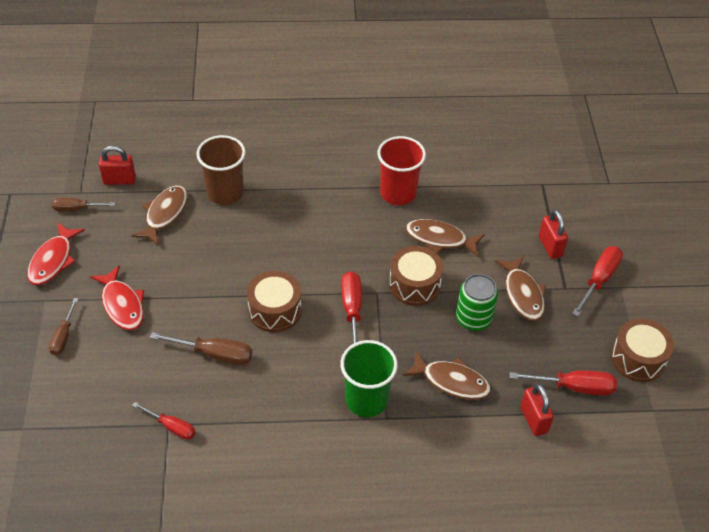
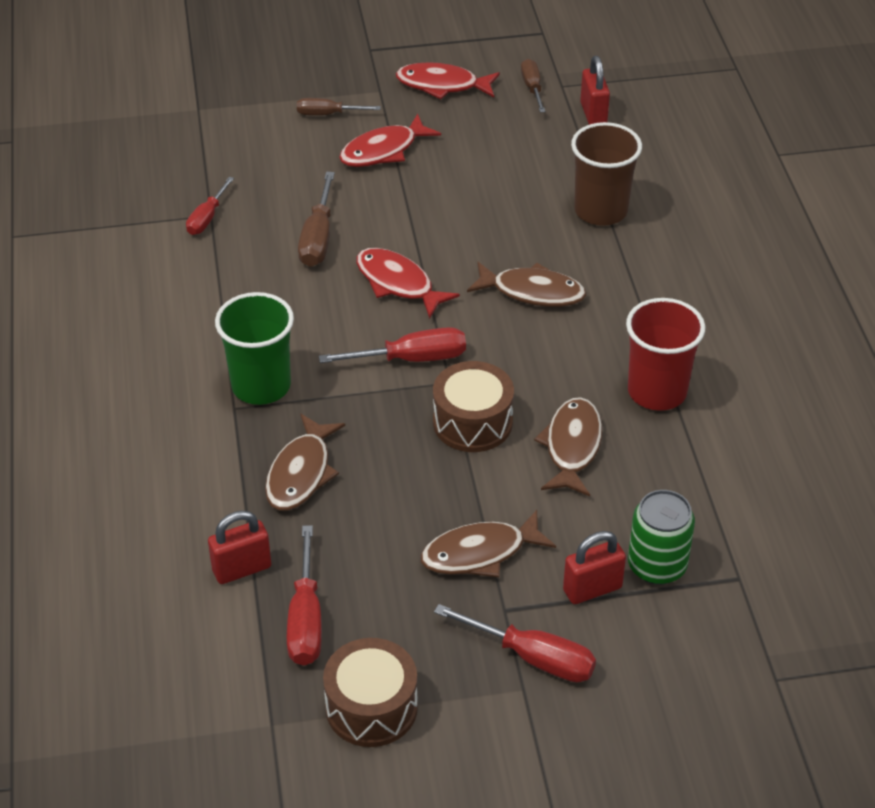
camera: 85 degrees right, 5 degrees down
(165, 214) = (544, 162): brown fish -> brown fish (532, 292)
(275, 310) = (398, 283): brown drum -> red fish
(473, 319) = (419, 493): green can -> green can (657, 566)

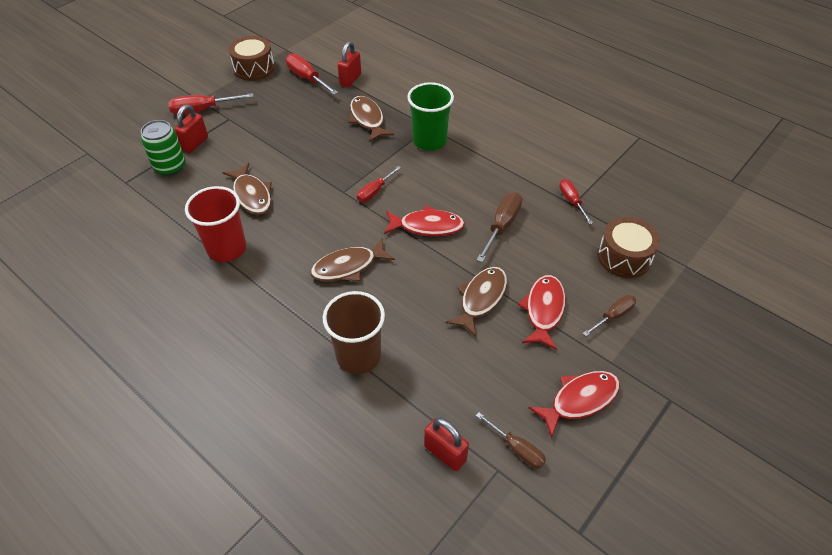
camera: 140 degrees right, 5 degrees up
(318, 238) = (501, 226): brown screwdriver -> brown screwdriver turned 60 degrees clockwise
(411, 359) = (375, 191): red screwdriver -> red screwdriver, size x0.66
(472, 422) = (312, 179): brown drum -> brown drum (624, 257)
(480, 553) = (257, 131): brown fish -> brown fish (481, 299)

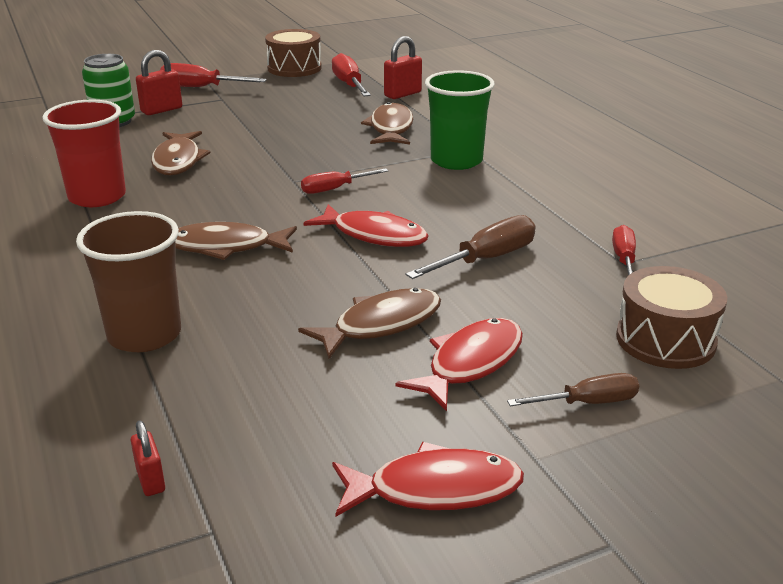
camera: 25 degrees right, 20 degrees down
(445, 453) = (151, 480): red padlock -> red padlock, size x0.60
(516, 448) = (268, 514): brown screwdriver -> none

